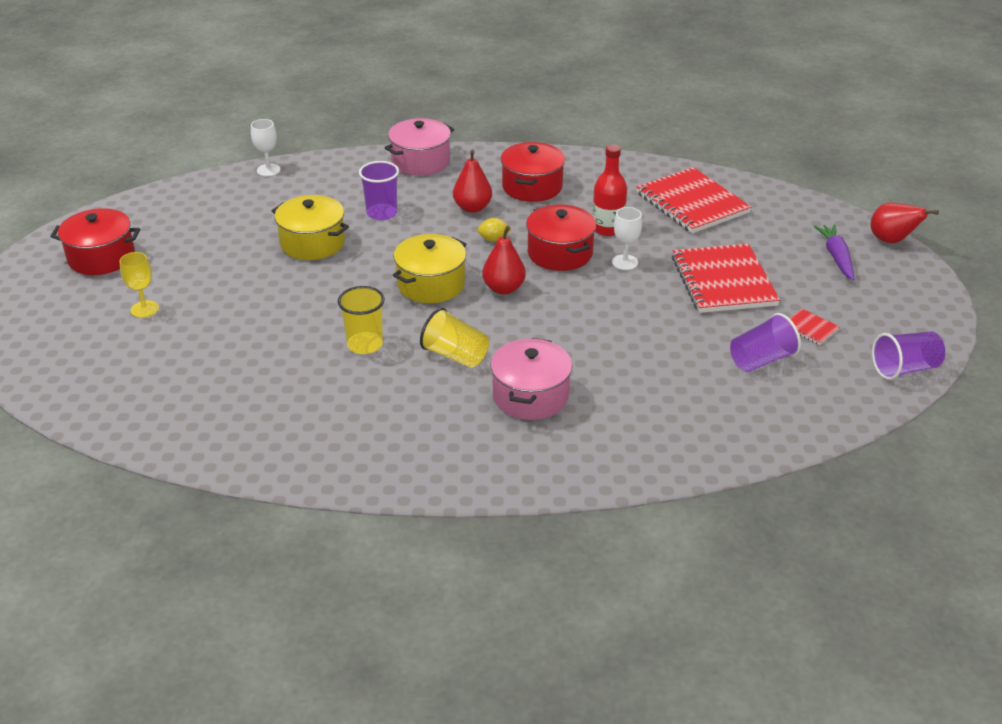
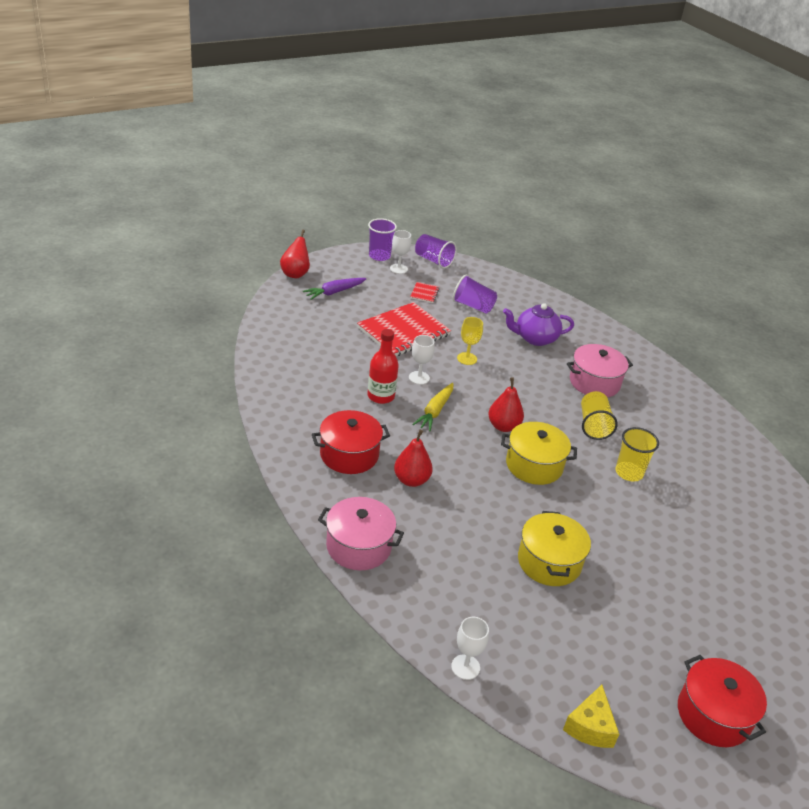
camera: 125 degrees left, 0 degrees up
(144, 309) = (731, 627): yellow goblet -> yellow goblet (467, 358)
(166, 201) = (590, 726): none -> yellow cheese
(382, 213) = (467, 536): purple cup -> purple cup (379, 256)
(493, 239) = (447, 452): yellow lemon -> none
(560, 253) = (435, 411): red pot -> yellow carrot
(656, 386) = (535, 338): none -> purple teapot
(692, 203) = (309, 363): red notebook -> none
(886, 327) = (398, 269): none -> white goblet

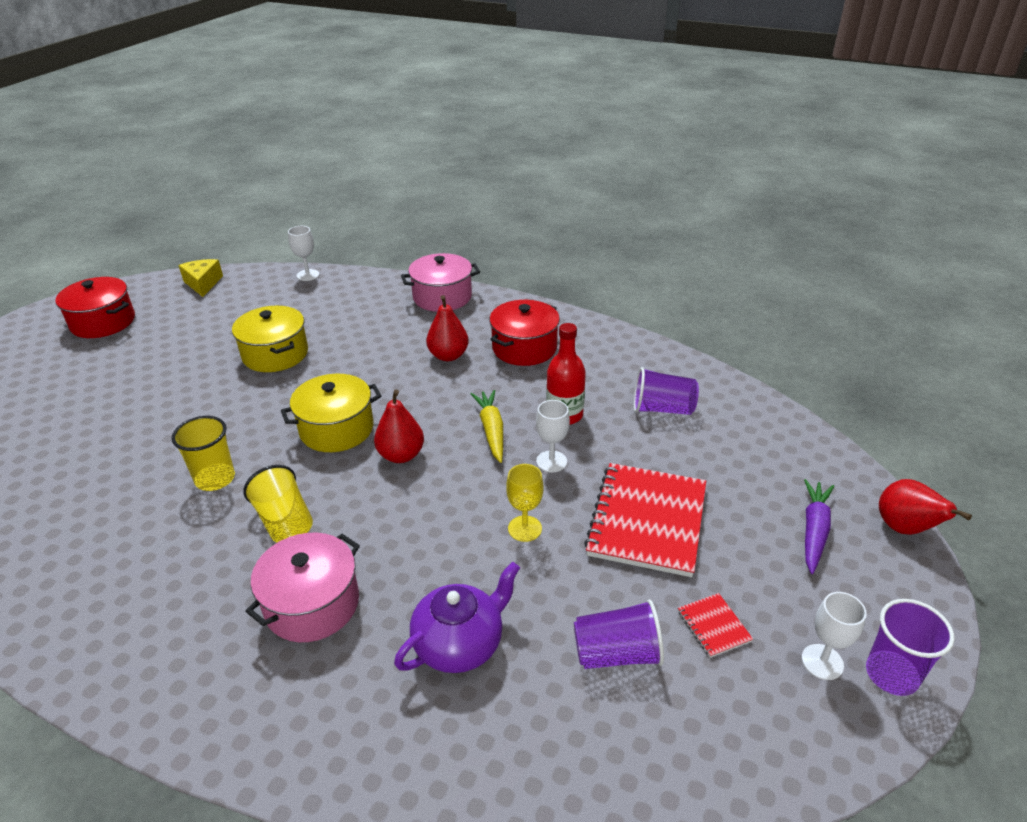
camera: 150 degrees right, 0 degrees up
(433, 260) = (810, 745): purple cup -> purple cup (662, 409)

